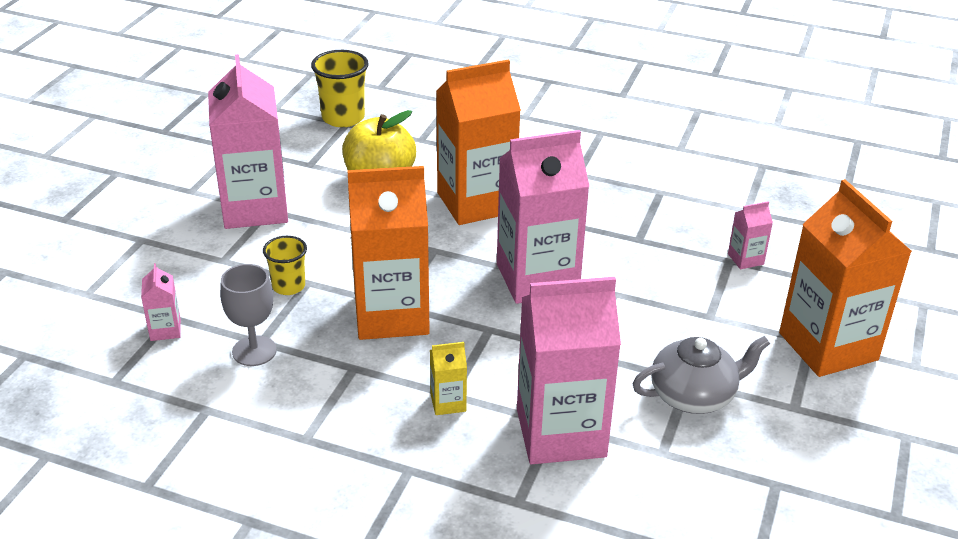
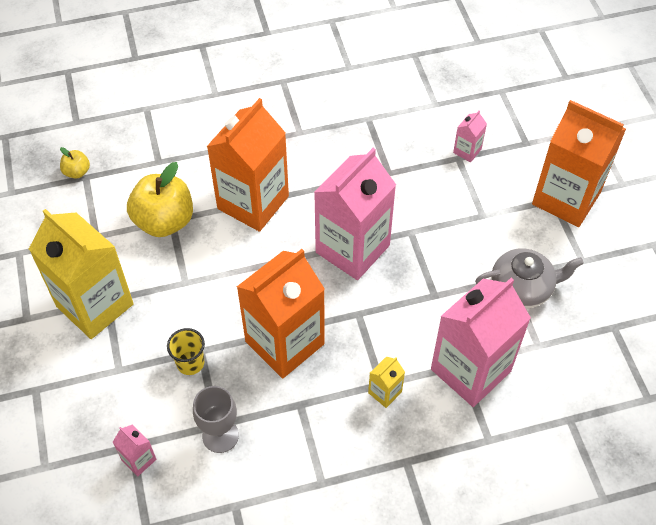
camera: 35 degrees left, 20 degrees up
(255, 208) = (95, 305): pink carton -> yellow carton
(343, 118) = (77, 172): yellow cup -> yellow apple
(694, 395) = (522, 288): grey teapot -> grey teapot turned 45 degrees clockwise

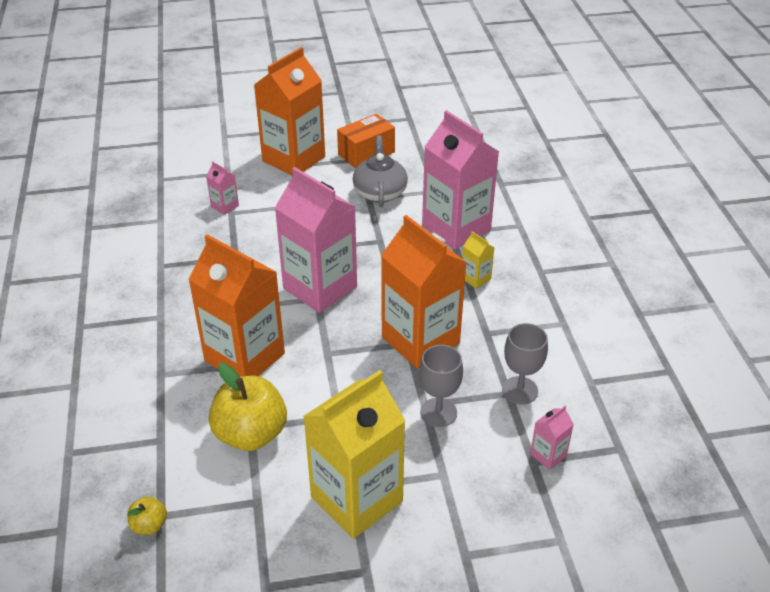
camera: 85 degrees left, 15 degrees down
(190, 363) = (438, 412): yellow cup -> grey goblet
(596, 268) = (366, 153): none -> orange box

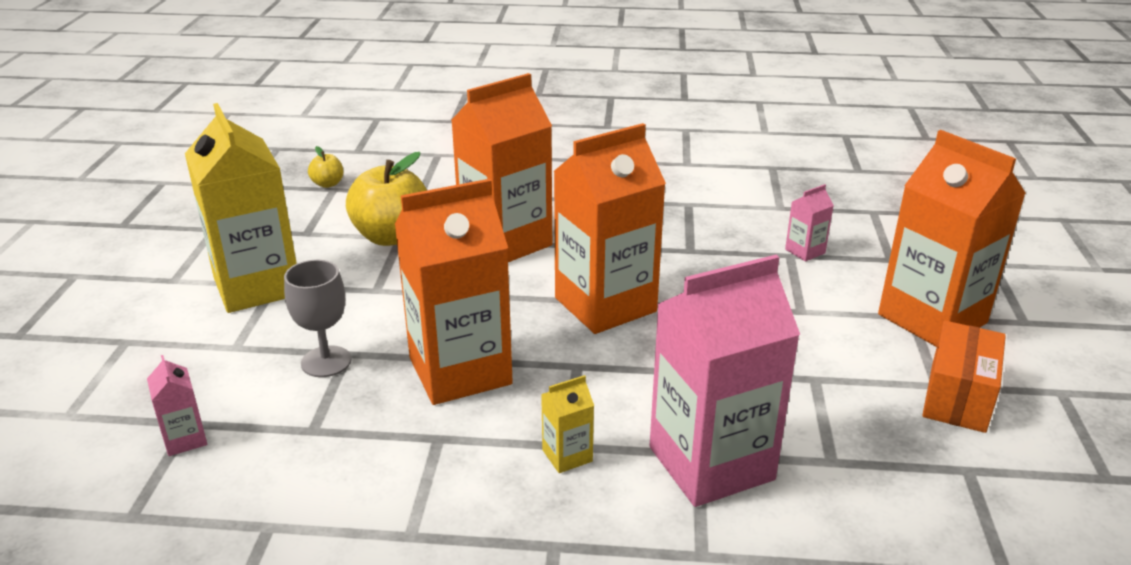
camera: 105 degrees right, 10 degrees down
(320, 287) = (605, 305): pink carton -> orange carton
(366, 153) = (958, 397): orange box -> orange box turned 45 degrees clockwise
(380, 192) = (830, 393): grey teapot -> none
(519, 390) = (308, 442): grey goblet -> none

